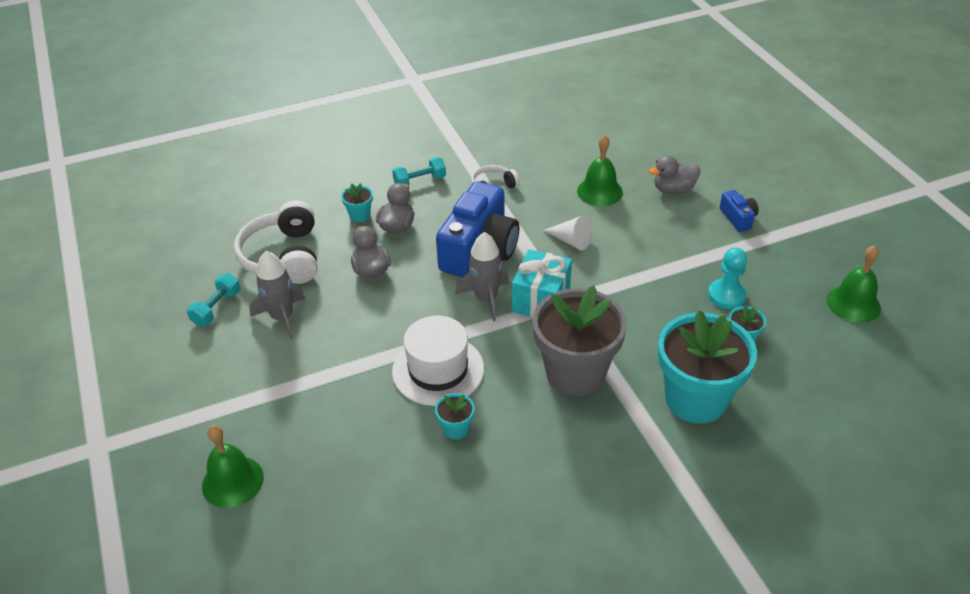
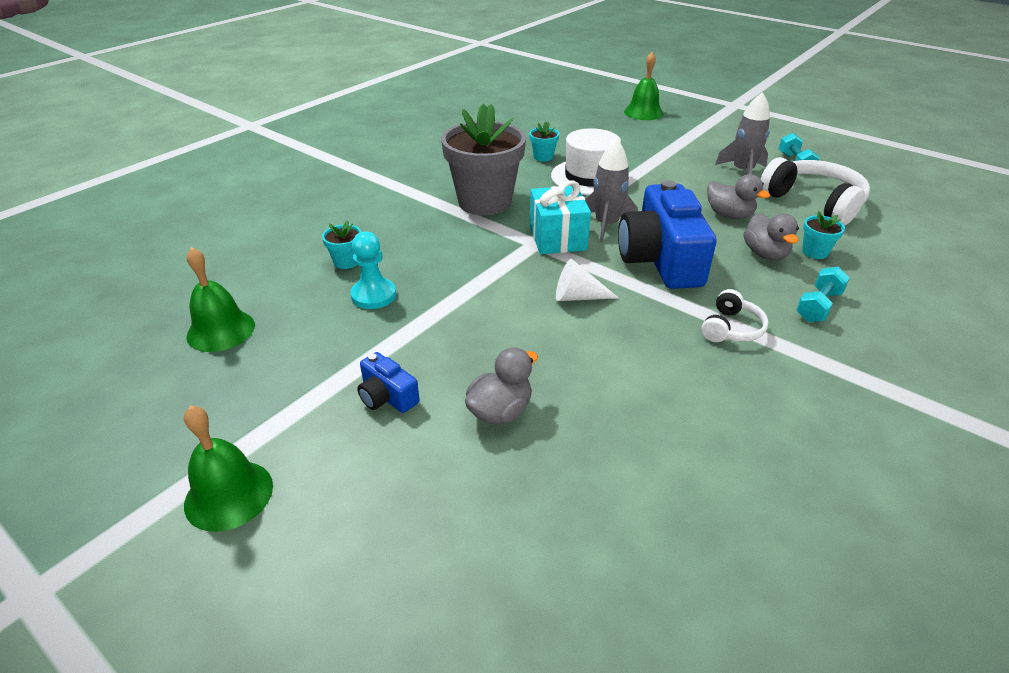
camera: 150 degrees right, 5 degrees down
(599, 191) = (598, 370): green bell -> green bell (229, 494)
(695, 399) = (376, 213): turquoise flower pot -> none

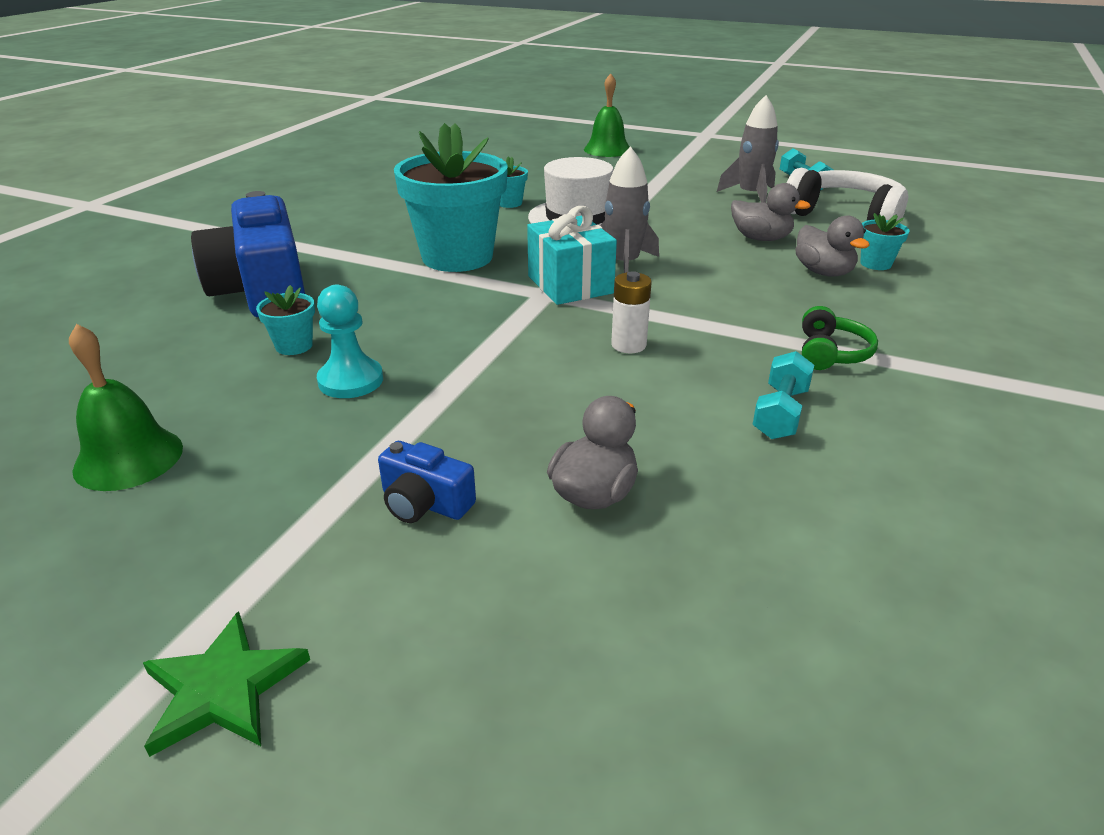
camera: 15 degrees left, 5 degrees down
(229, 494) = (223, 688): green bell -> green star
(484, 202) = (457, 257): grey flower pot -> turquoise flower pot
(578, 297) = (628, 345): white cone -> white battery
(660, 259) = (708, 292): blue camera -> blue camera (263, 289)
(731, 328) = (831, 353): white headphones -> green headphones
(818, 306) = (912, 316): turquoise dumbbell -> turquoise dumbbell (780, 413)

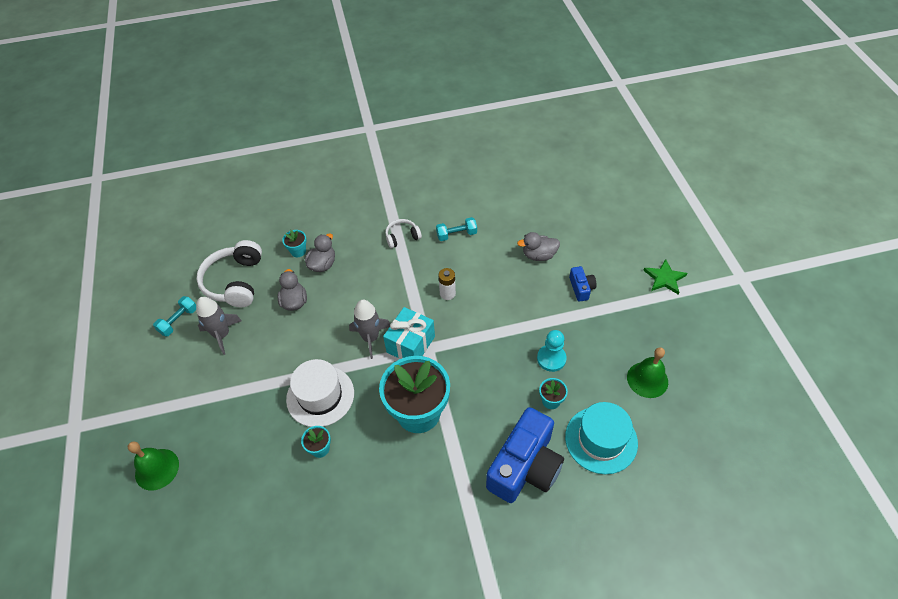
camera: 125 degrees left, 20 degrees up
(167, 355) = (601, 440): none -> turquoise hat
(831, 353) = (402, 237): green headphones -> white headphones

